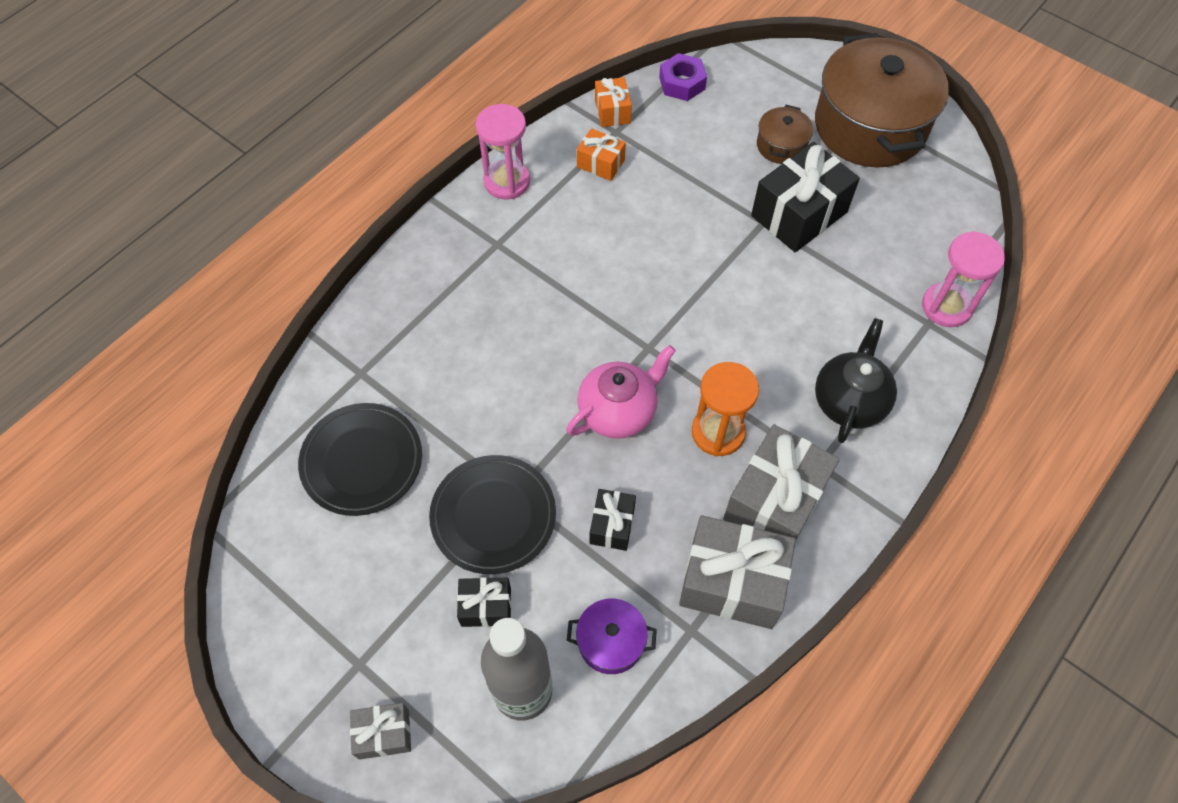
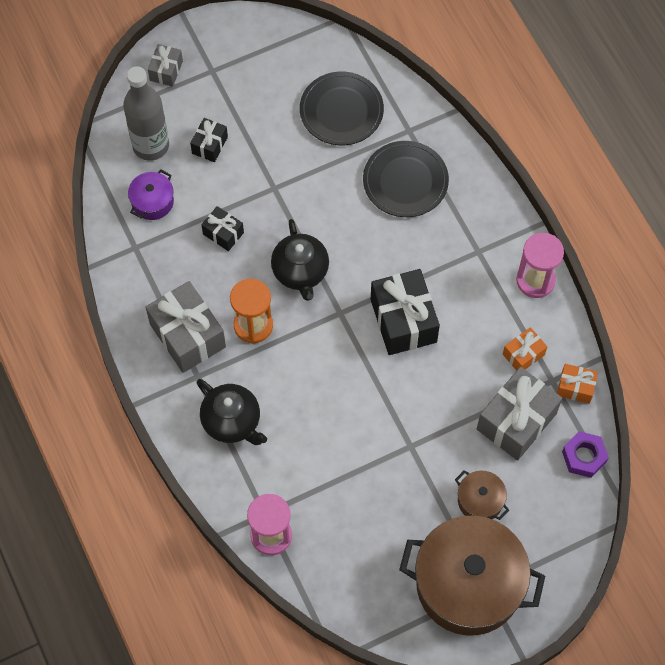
camera: 115 degrees right, 5 degrees up
(493, 516) = (265, 170): black plate -> black plate (405, 181)
(618, 411) = (300, 272): pink teapot -> black teapot
(732, 582) = (150, 284): grey gift -> grey gift (516, 421)
(799, 214) = (405, 476): black gift -> black gift (403, 320)

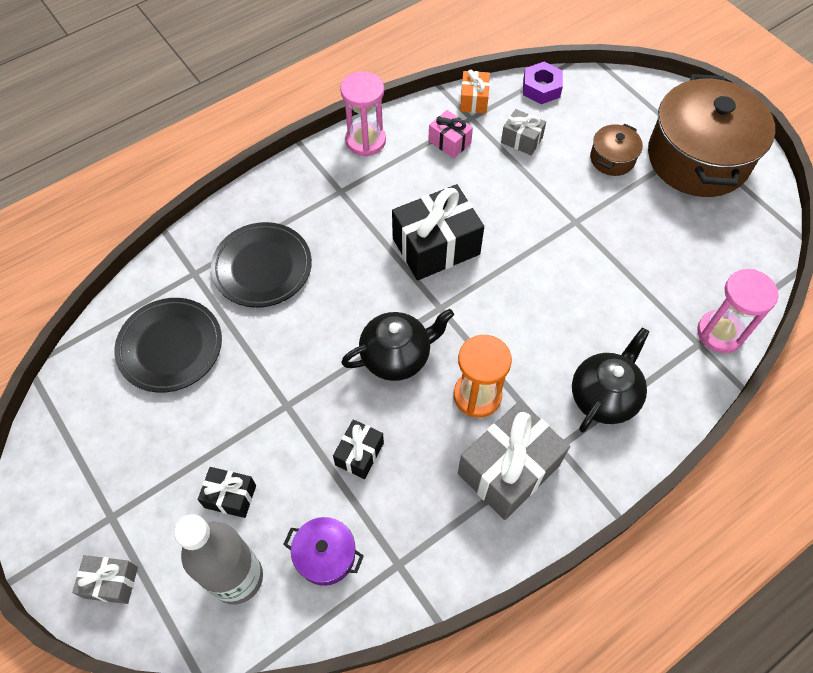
camera: 100 degrees left, 5 degrees down
(516, 421) = (521, 140): grey gift -> grey gift, size x0.52
(523, 354) = (449, 142): orange gift -> pink gift

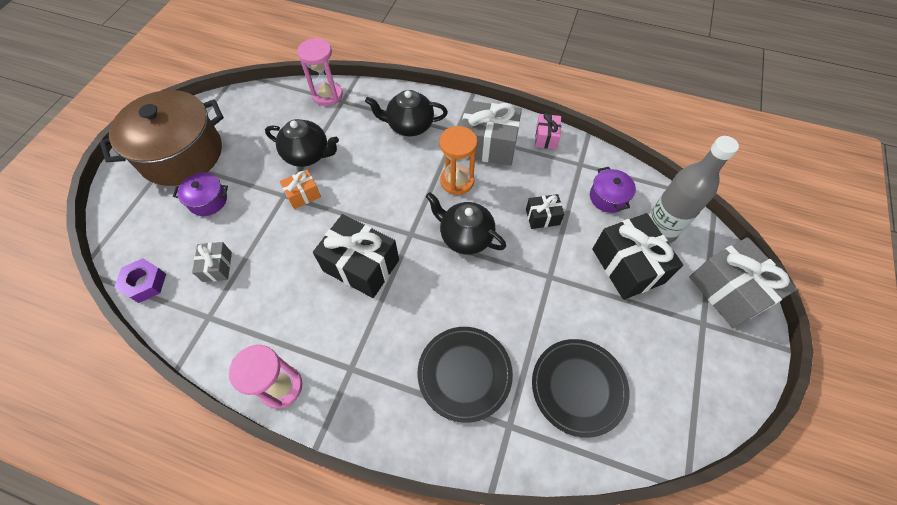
camera: 125 degrees left, 0 degrees up
(111, 582) = (728, 291): grey gift -> grey gift, size x1.93
(230, 496) = (627, 266): black gift -> black gift, size x1.93
(449, 142) = (247, 317): pink gift -> pink gift (546, 138)
(474, 100) = (184, 327): orange gift -> orange gift (303, 195)
(612, 159) = (208, 200): brown pot -> purple pot
(622, 267) = (308, 155): none -> black teapot

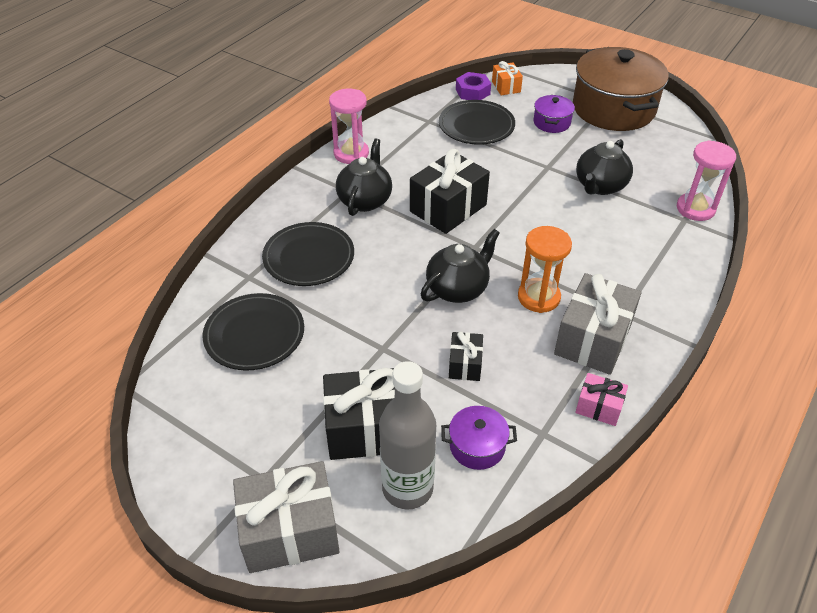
camera: 105 degrees right, 15 degrees down
(217, 266) = (476, 126): grey gift -> black plate
(303, 195) = (545, 179): orange gift -> orange gift (506, 87)
(409, 126) = (636, 271): black teapot -> black teapot (365, 200)

